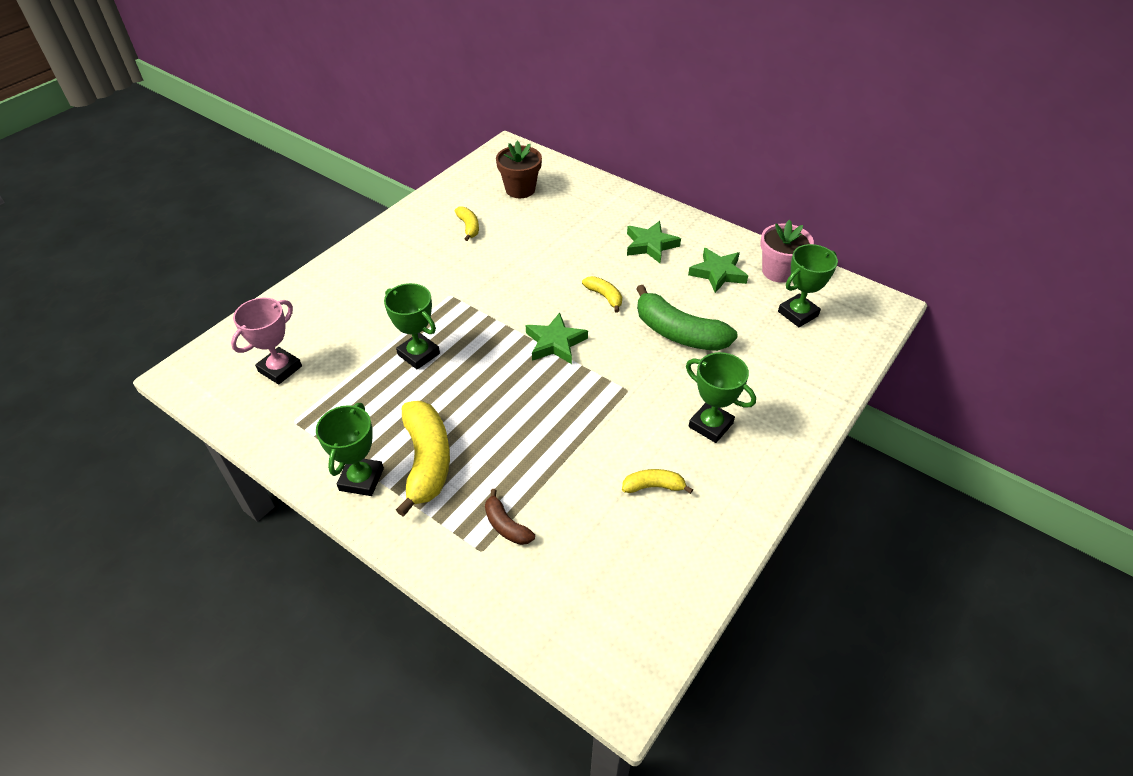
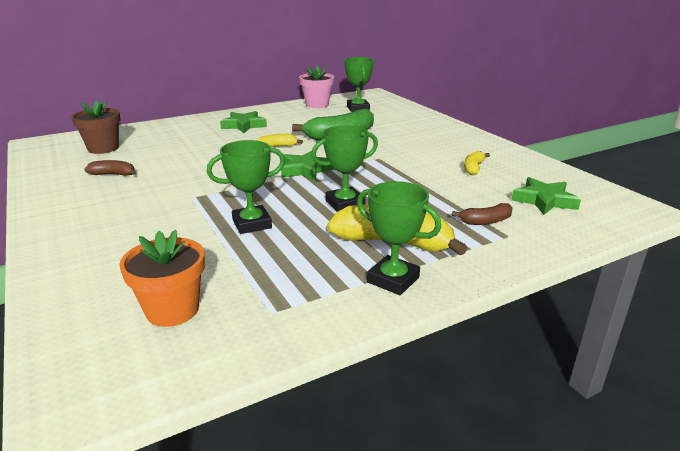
camera: 65 degrees left, 20 degrees down
(280, 369) = (172, 310): pink trophy -> orange flower pot
(469, 227) = (113, 174): yellow banana -> brown banana
(710, 425) = (430, 144): green trophy -> green trophy (345, 204)
(718, 273) = (298, 116): green star -> green star (544, 200)

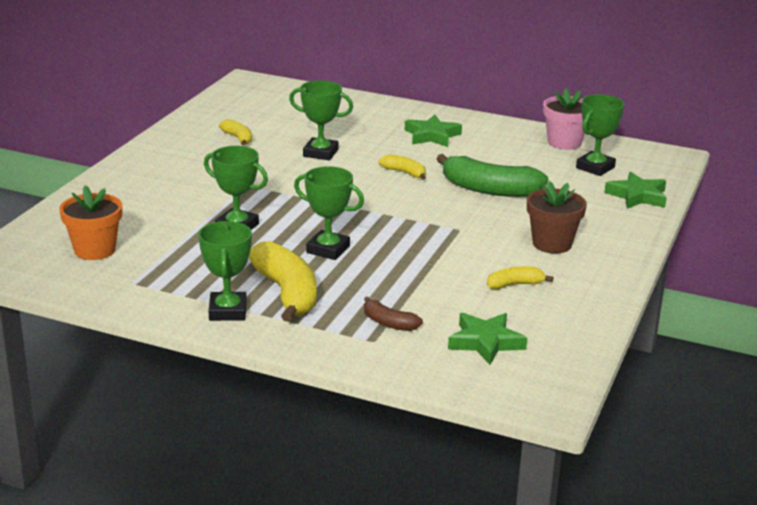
camera: 50 degrees right, 0 degrees up
(103, 148) = (277, 108): brown flower pot -> brown flower pot (552, 244)
(113, 174) = (238, 138): brown banana -> yellow banana
(198, 158) = (320, 153): none -> green trophy
(305, 170) = (372, 207): green star -> green star (637, 196)

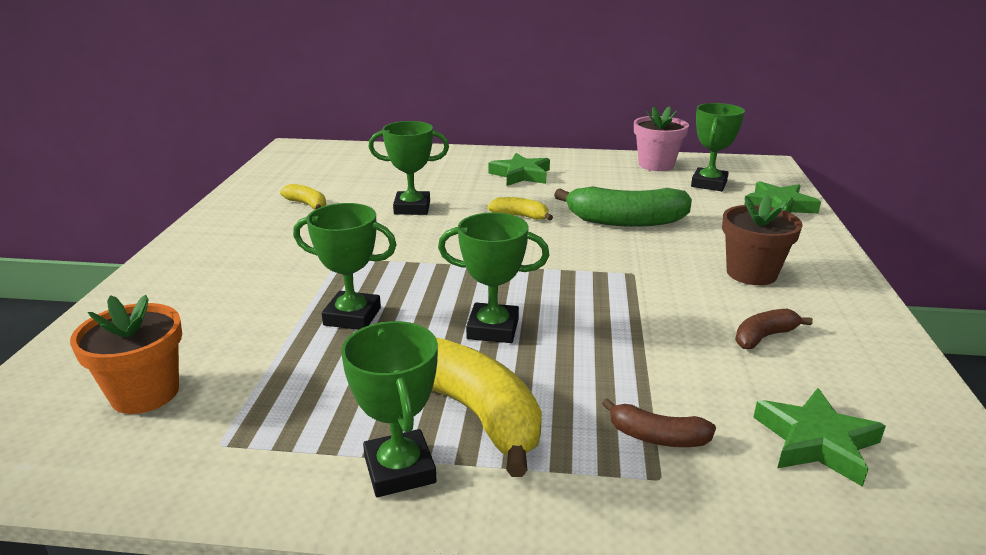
camera: 15 degrees left, 0 degrees up
(515, 285) = (764, 337): yellow banana -> brown banana

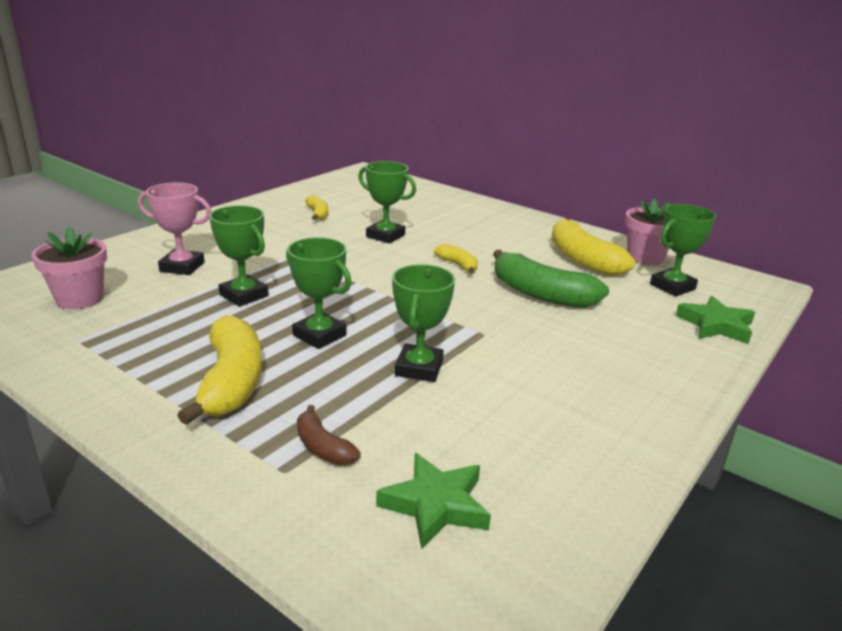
camera: 30 degrees right, 0 degrees up
(145, 393) = (80, 299): orange flower pot -> pink flower pot
(229, 309) = (182, 267): none -> pink trophy
(399, 470) = (143, 394): green trophy -> green trophy (419, 368)
(521, 175) = (507, 234): green star -> none
(614, 180) = (583, 259): none -> yellow banana
(751, 273) = (589, 369): brown flower pot -> none
(764, 337) = (518, 418): brown banana -> none

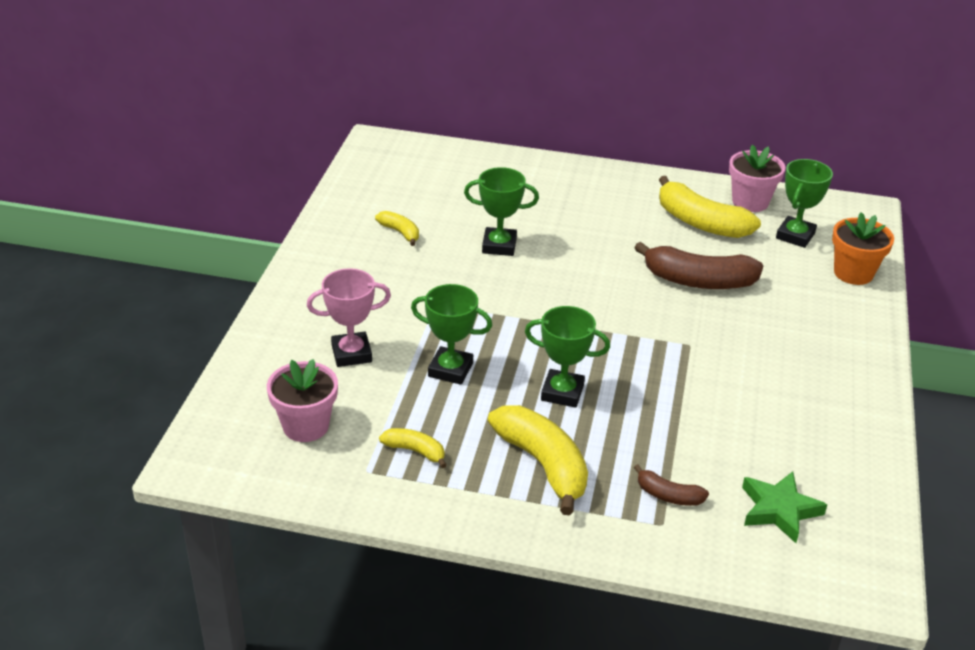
camera: 25 degrees left, 10 degrees up
(419, 368) = (670, 399): green trophy -> none
(458, 265) = (600, 266): yellow banana -> yellow banana (415, 451)
(541, 294) = (698, 281): green banana -> brown banana
(716, 325) = (853, 273): green star -> orange flower pot

